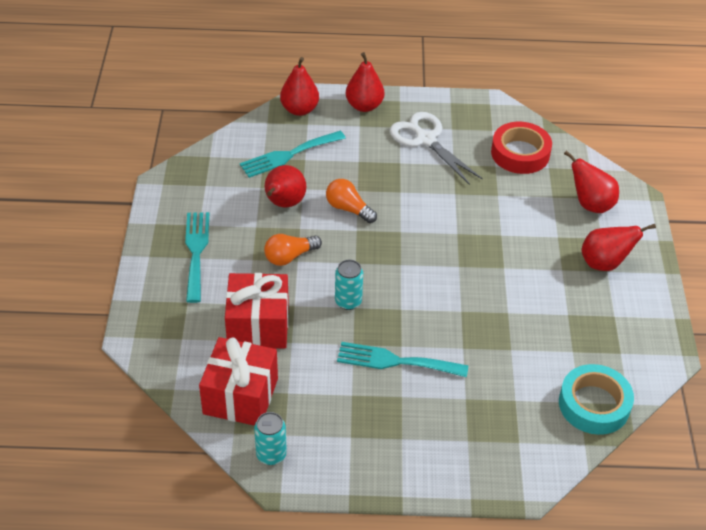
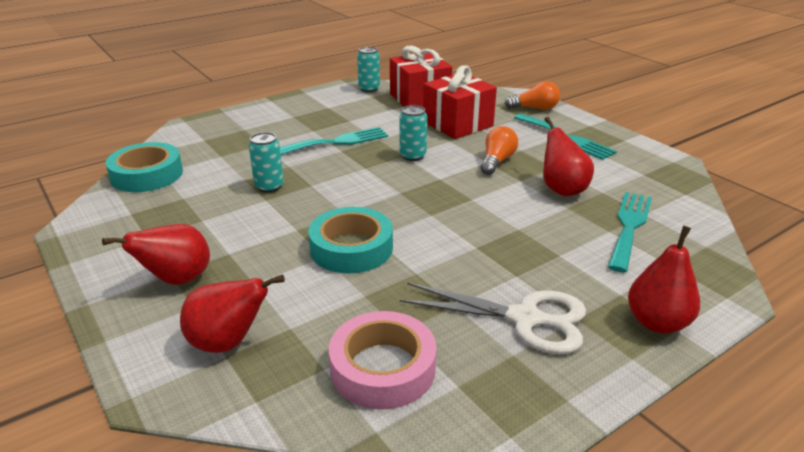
camera: 145 degrees right, 15 degrees down
(299, 109) = (707, 276): red pear -> none
(348, 209) = (502, 210): orange light bulb -> orange light bulb (535, 108)
(479, 231) = (351, 248): none -> turquoise tape
(496, 327) = (269, 186): none -> turquoise can
(520, 153) = (383, 368): red tape -> pink tape

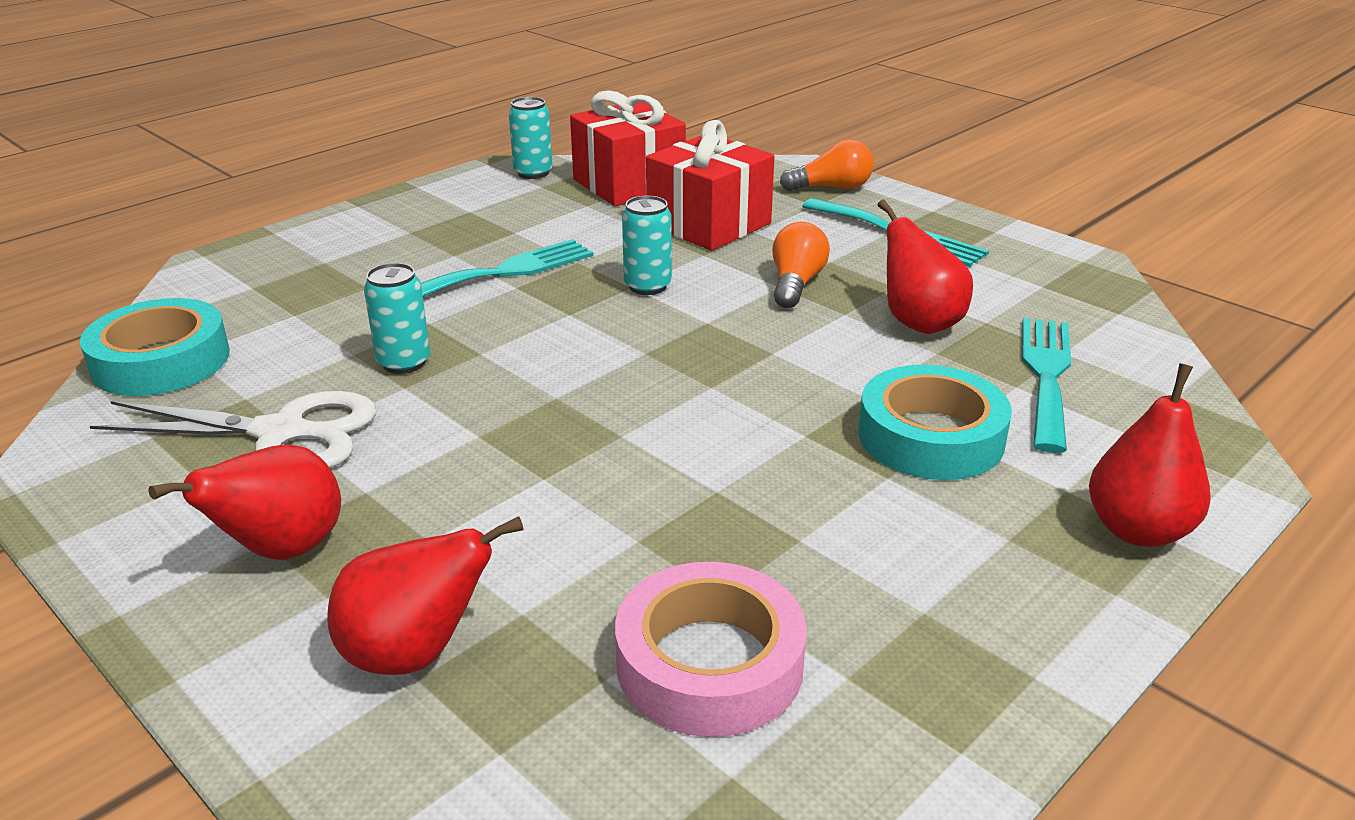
camera: 10 degrees left, 0 degrees up
(351, 248) = (589, 459): turquoise tape -> turquoise tape (931, 437)
(525, 319) = (925, 548): white scissors -> white scissors (282, 433)

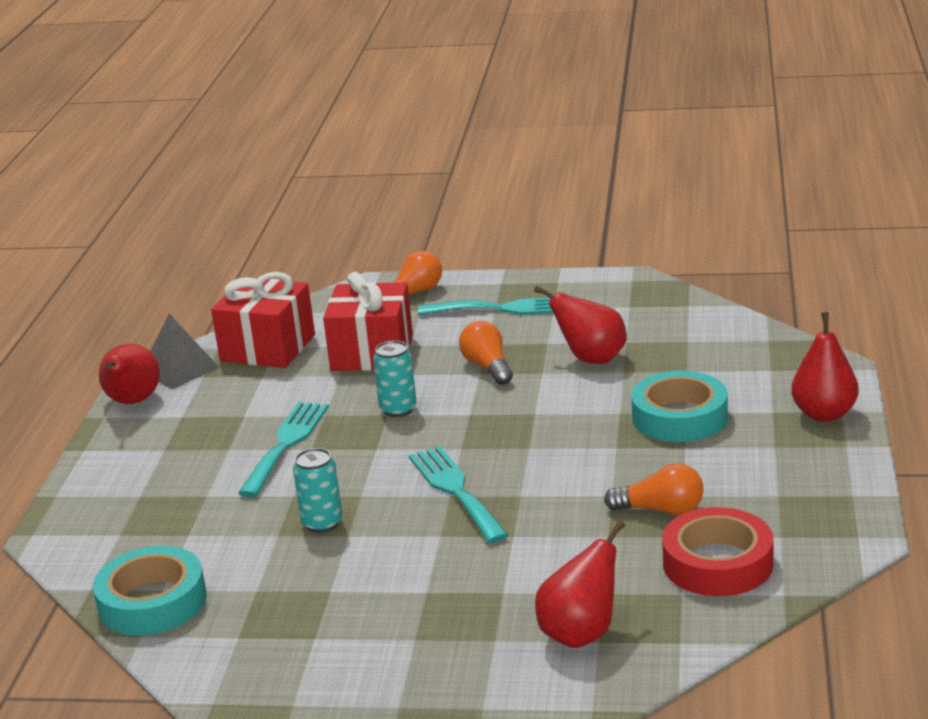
camera: 35 degrees left, 5 degrees down
(282, 433) = (320, 593): white scissors -> none
(282, 550) = (433, 637): red pear -> red pear (132, 402)
(533, 173) = (179, 369): turquoise can -> grey pyramid
(709, 663) = (717, 563): pink tape -> red tape
(745, 543) = (661, 510): none -> orange light bulb
(1046, 375) = (695, 358): turquoise fork -> turquoise fork (455, 490)

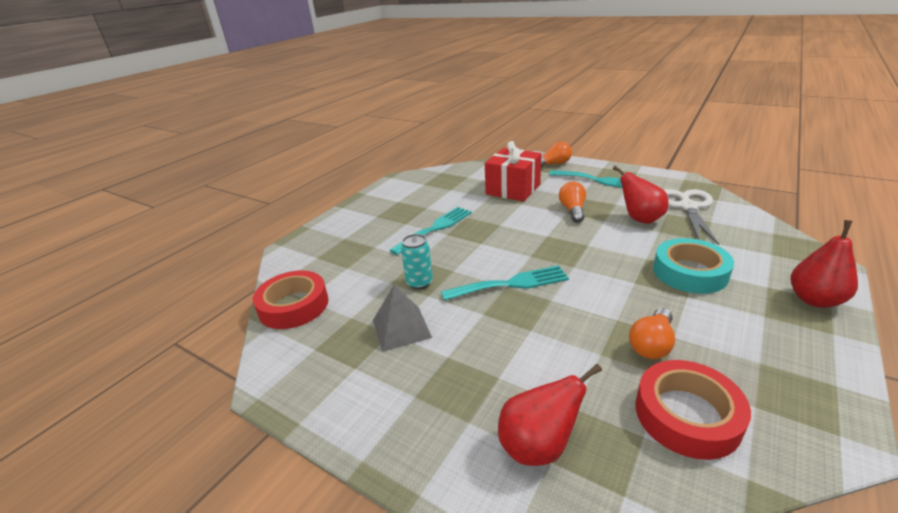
camera: 25 degrees right, 5 degrees up
(132, 402) = (382, 189): red pear -> none
(152, 602) = (294, 305): turquoise tape -> red tape
(179, 369) = (415, 178): grey pyramid -> grey pyramid (401, 328)
(268, 348) = (463, 177): red gift -> none
(398, 409) = (507, 223): turquoise can -> none
(455, 490) = (511, 284): turquoise fork -> turquoise fork turned 75 degrees clockwise
(650, 325) = (687, 207): none -> white scissors
(661, 510) = (651, 344): orange light bulb -> orange light bulb turned 90 degrees clockwise

